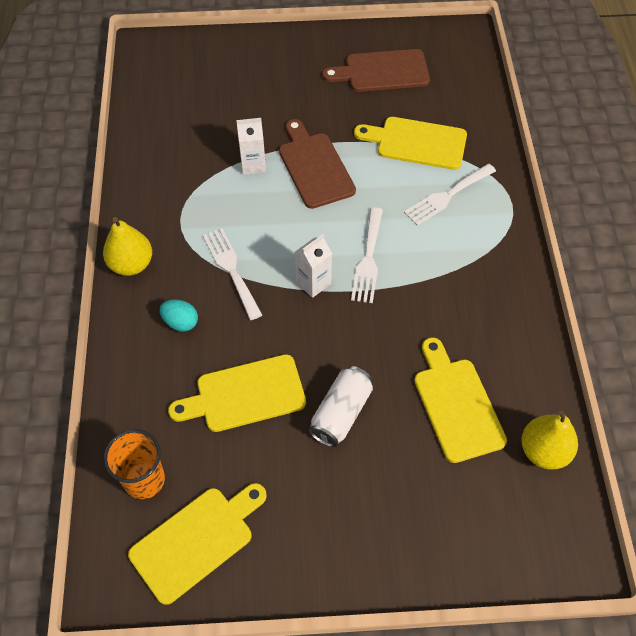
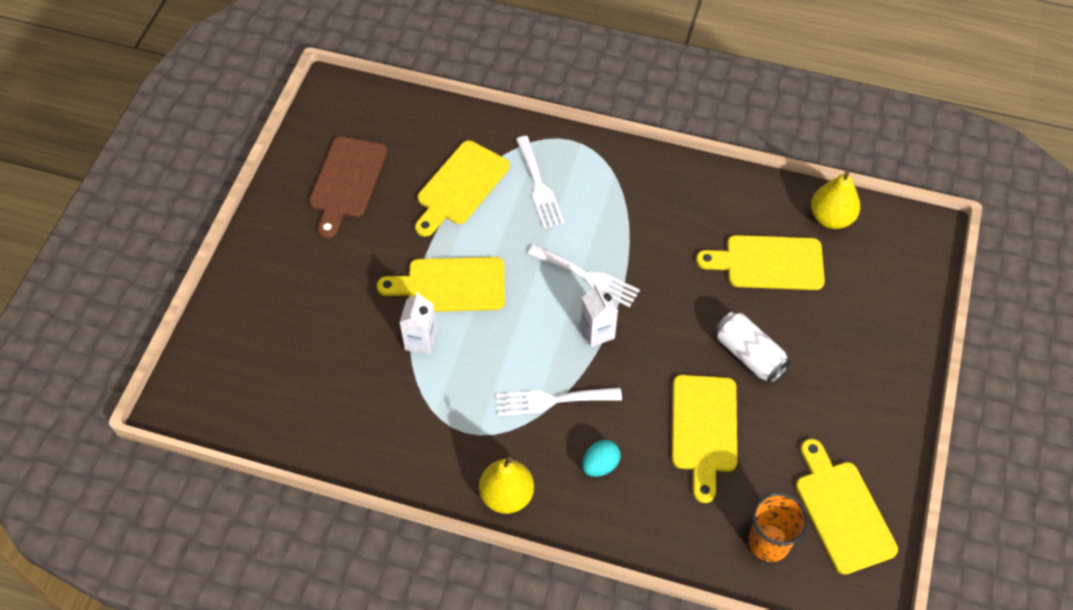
camera: 70 degrees left, 0 degrees up
(314, 167) = (450, 285): brown cutting board -> yellow cutting board

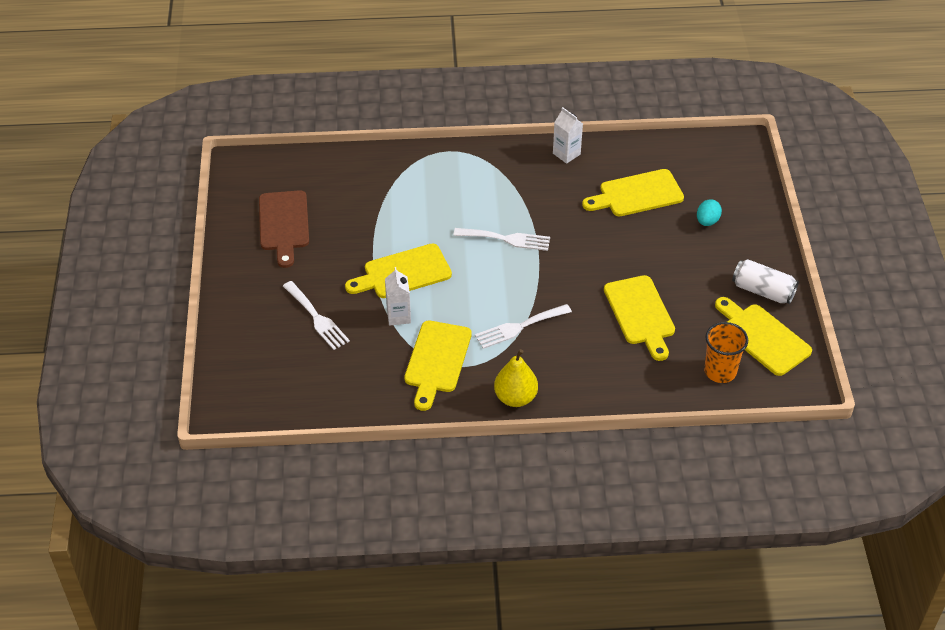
camera: 20 degrees left, 10 degrees down
(460, 186) = (377, 204): yellow cutting board -> yellow cutting board (437, 360)
(539, 186) = (439, 188): white fork -> white fork (317, 318)
(597, 332) = (531, 273): white carton -> white carton (566, 154)
(600, 465) = (575, 358): turquoise egg -> turquoise egg (707, 221)
(749, 355) = (651, 257): white can -> white can (763, 291)
(831, 218) = (669, 153): yellow pear -> none

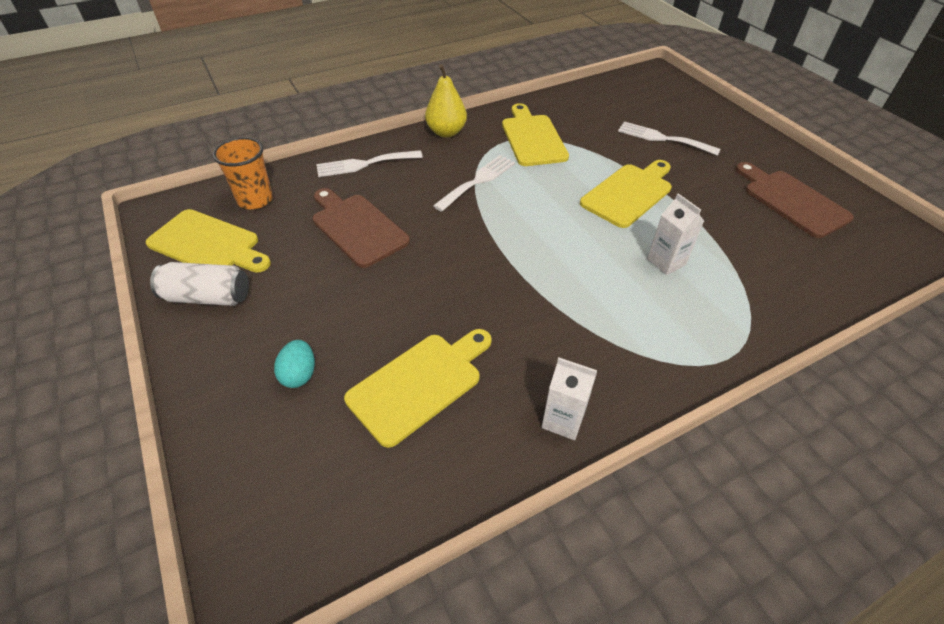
camera: 155 degrees right, 0 degrees up
(398, 316) = (596, 159): white carton -> white carton (666, 262)
(506, 239) = (553, 260): white fork -> white fork (364, 164)
(640, 314) = (357, 228): yellow cutting board -> brown cutting board

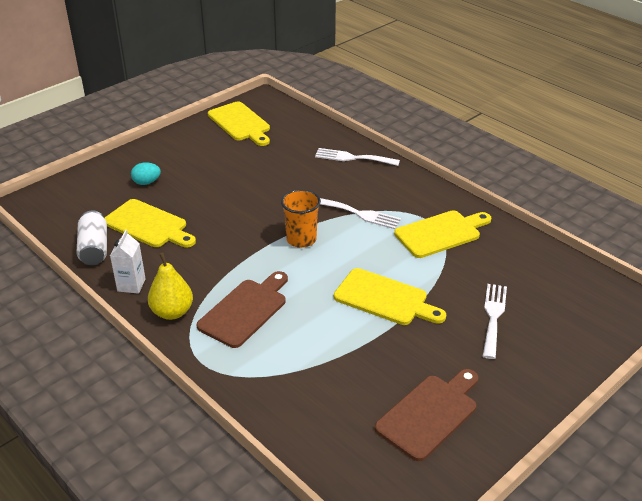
camera: 75 degrees right, 10 degrees down
(208, 244) = (240, 123): yellow cutting board -> yellow cutting board turned 45 degrees counterclockwise
(208, 297) = (196, 137): white can -> white can (94, 248)
(255, 200) = (290, 126): orange cup -> orange cup (301, 239)
(357, 228) = (278, 172): brown cutting board -> brown cutting board (245, 310)
(364, 164) = (353, 158): white fork -> white fork turned 45 degrees counterclockwise
(446, 132) = (420, 186): yellow pear -> yellow pear (172, 312)
(666, 262) = (299, 325): white carton -> none

